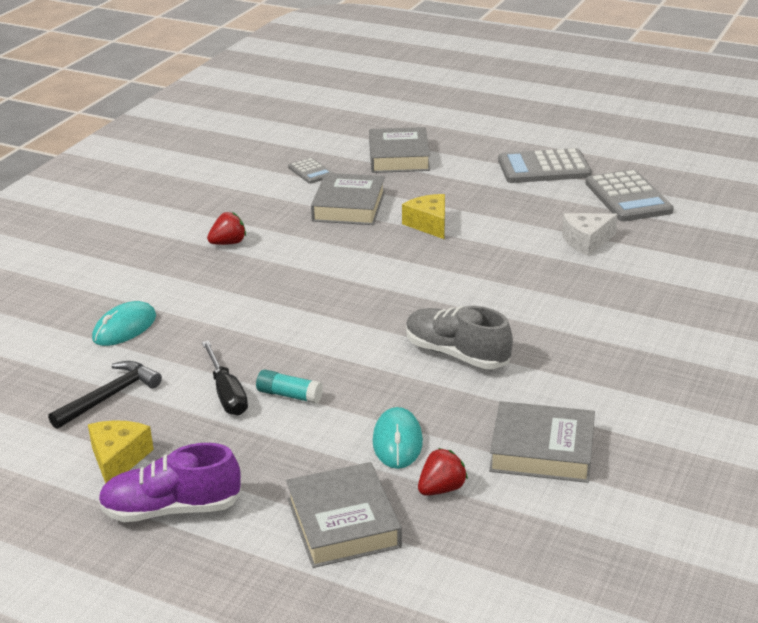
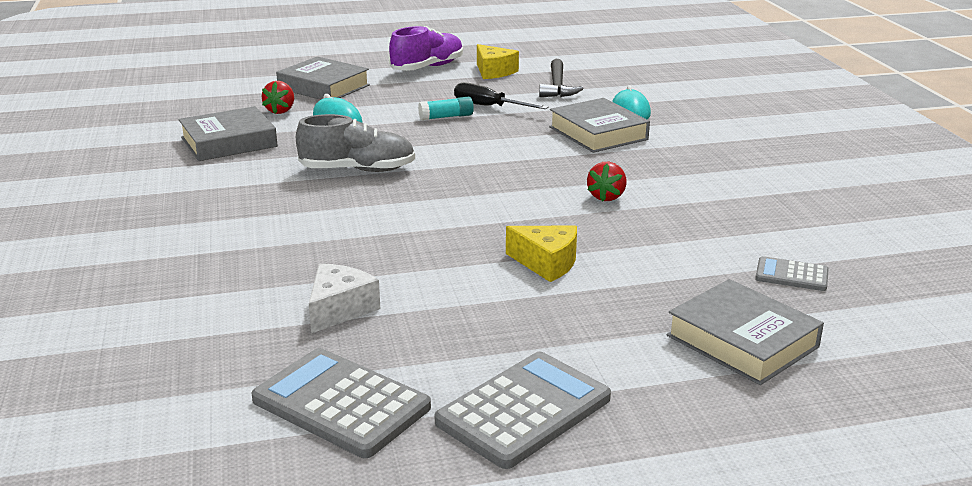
camera: 140 degrees right, 5 degrees down
(228, 243) = (694, 179): red strawberry -> red strawberry (606, 197)
(349, 206) = (665, 251): grey book -> grey book (598, 133)

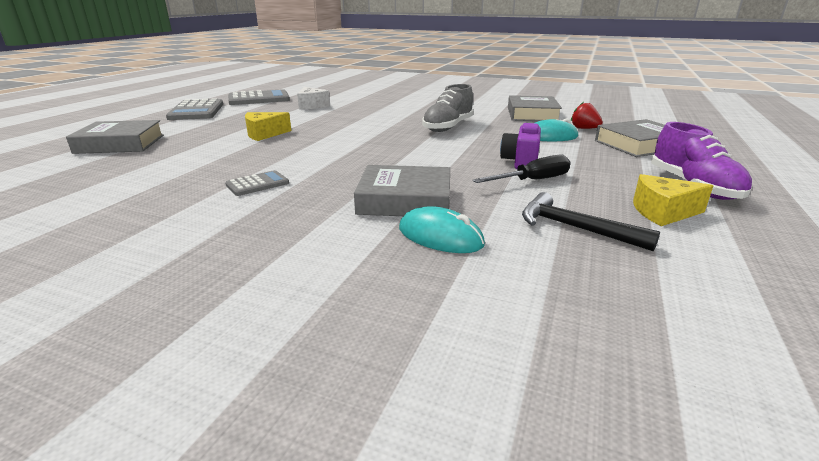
camera: 125 degrees right, 0 degrees up
(446, 117) = (520, 162): turquoise glue stick -> purple camera
(606, 197) = (294, 165): red strawberry -> none
(791, 275) = (107, 173): grey calculator -> grey calculator (257, 184)

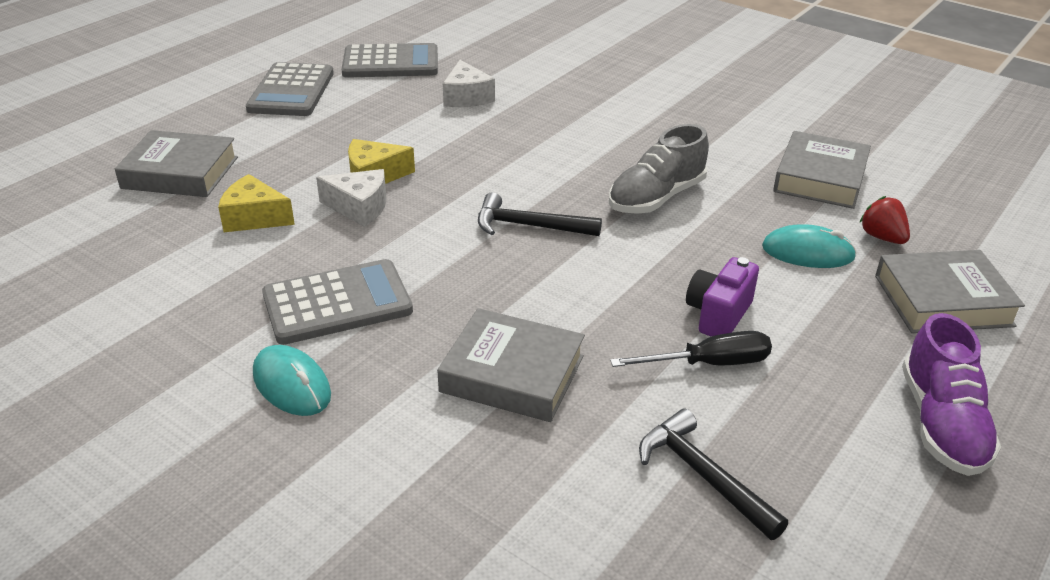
camera: 15 degrees right, 10 degrees up
(257, 184) = (337, 303): grey calculator -> grey calculator, size x1.88
(259, 146) = (359, 207): none -> white cheese
(378, 142) = (530, 226): none -> black hammer
(440, 236) = (525, 455): turquoise mouse -> turquoise mouse (292, 384)
(662, 212) = (848, 469): yellow cheese -> yellow cheese (254, 217)

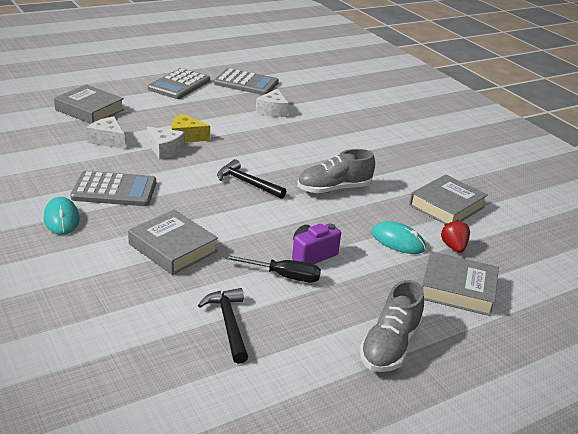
camera: 20 degrees right, 5 degrees down
(254, 217) = (108, 140): yellow cheese -> white cheese
(942, 424) = (390, 346): purple shoe -> grey shoe

